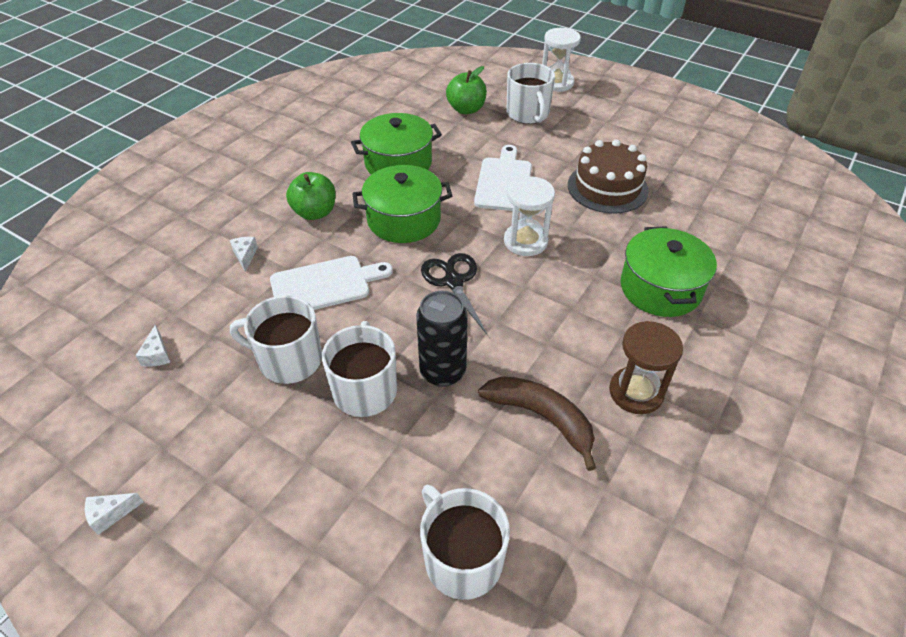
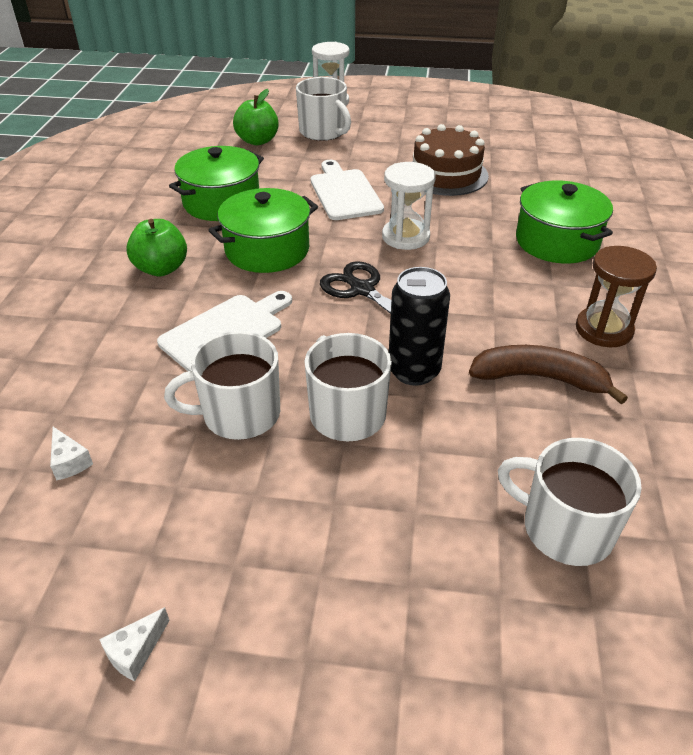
camera: 25 degrees left, 5 degrees down
(245, 256) = (108, 331): white cheese -> none

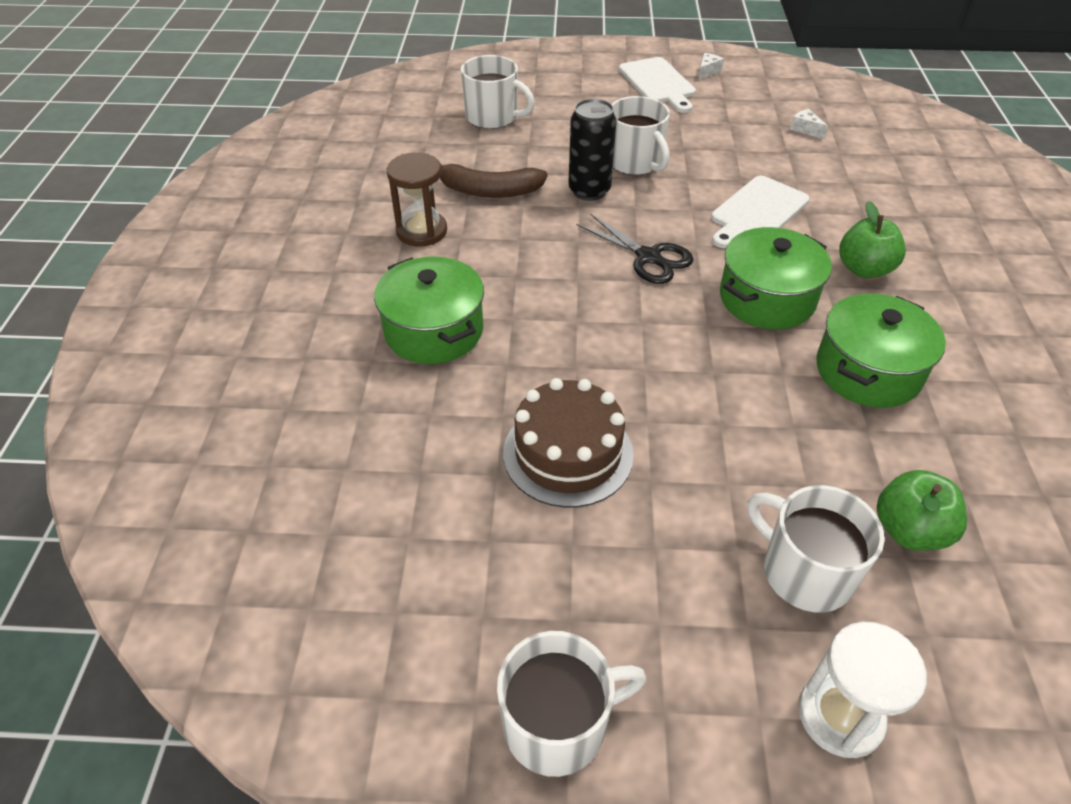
camera: 175 degrees right, 5 degrees up
(239, 414) = (711, 158): white mug -> white mug (558, 724)
(344, 193) = (710, 401): white cutting board -> white cutting board (658, 83)
(405, 237) = (614, 327): white hourglass -> none

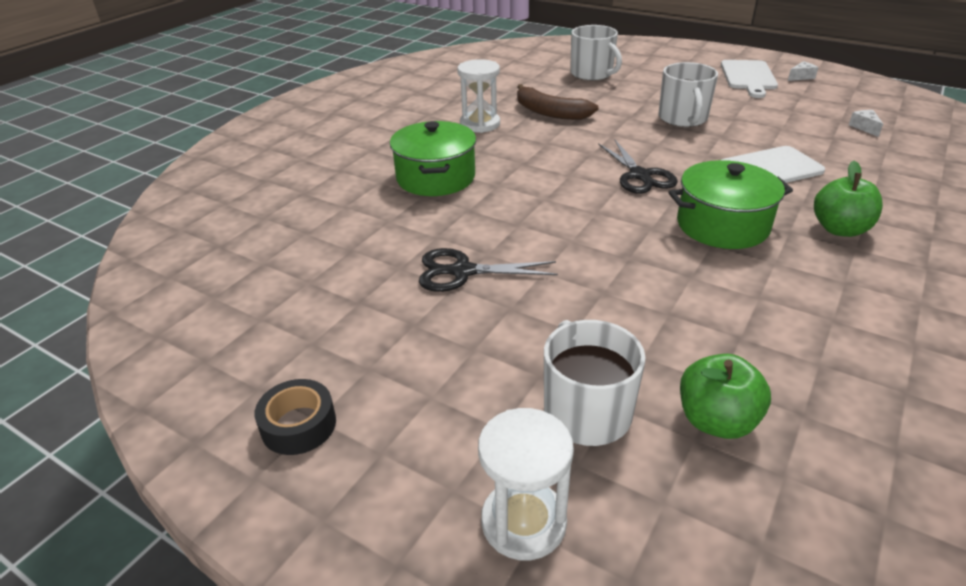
camera: 30 degrees right, 10 degrees down
(421, 231) = (480, 124): brown hourglass -> white hourglass
(558, 724) = (298, 425): white mug -> black tape
(568, 453) = (462, 271): brown cake -> black scissors
(589, 191) = (628, 127): black can -> none
(868, 371) = (778, 298): green pot -> none

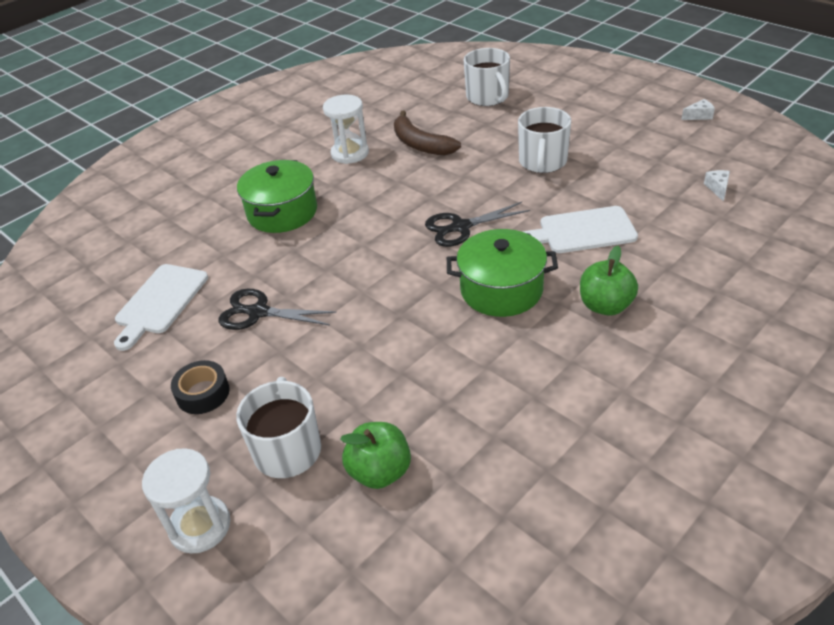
camera: 15 degrees right, 5 degrees up
(298, 425) = (84, 430): black tape -> black tape (203, 393)
(640, 176) = (461, 227): black scissors -> black scissors turned 75 degrees clockwise
(748, 77) = (643, 112): white cutting board -> white cutting board (160, 302)

